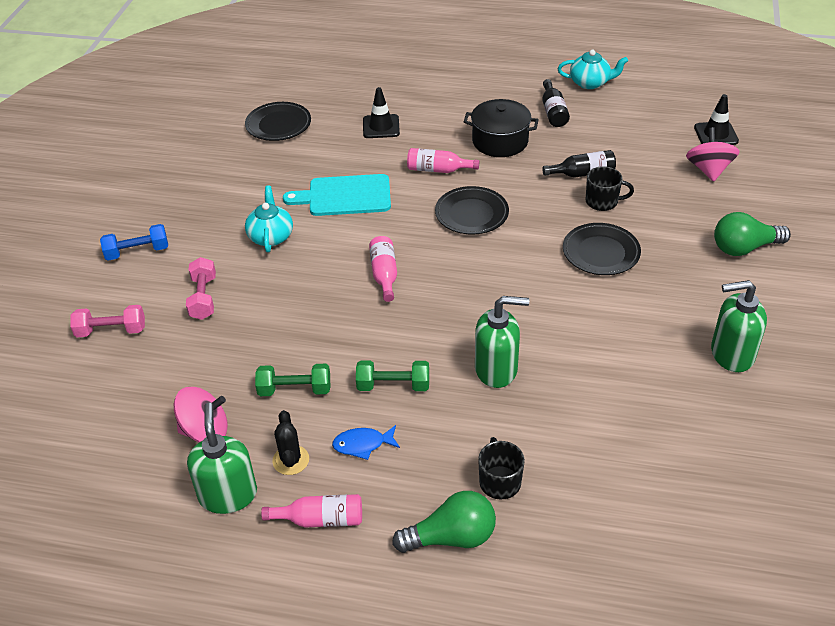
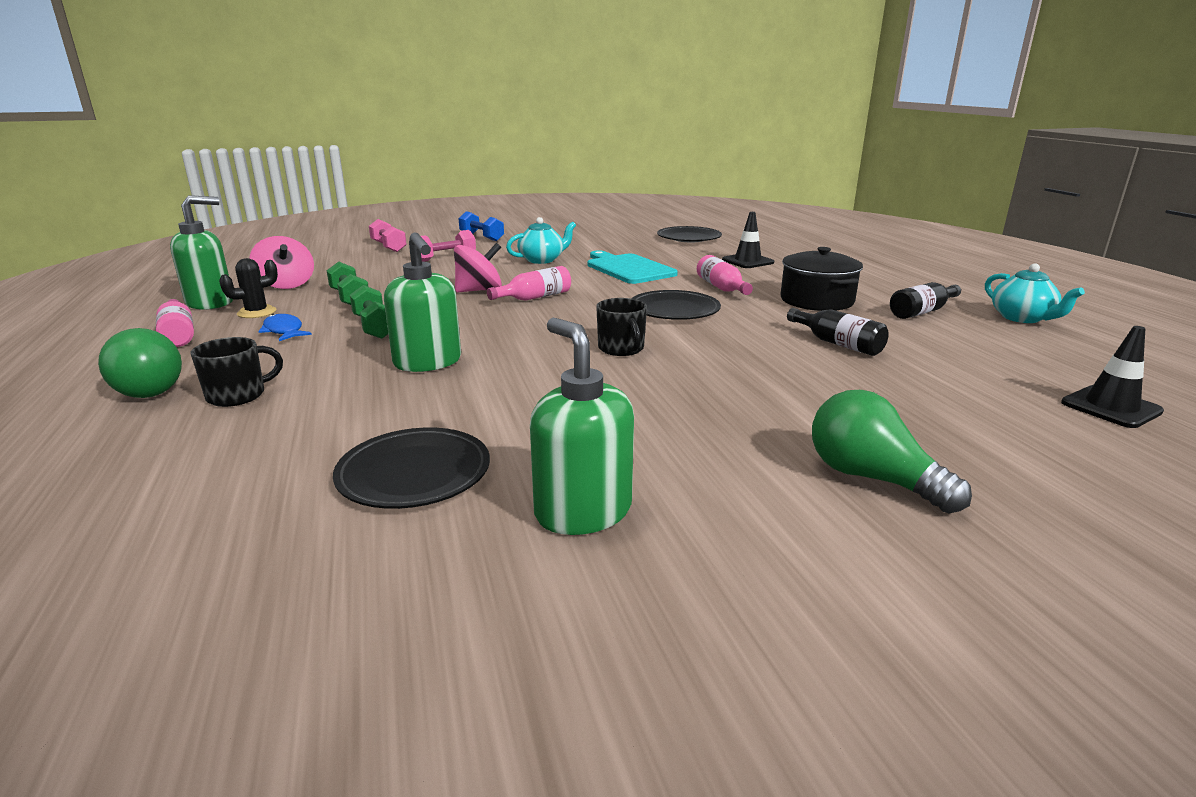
camera: 60 degrees right, 20 degrees down
(601, 252) = (700, 378): black plate -> black plate (414, 474)
(602, 202) = (803, 362): black mug -> black mug (621, 349)
(709, 170) = (1011, 416): pink spinning top -> pink spinning top (479, 290)

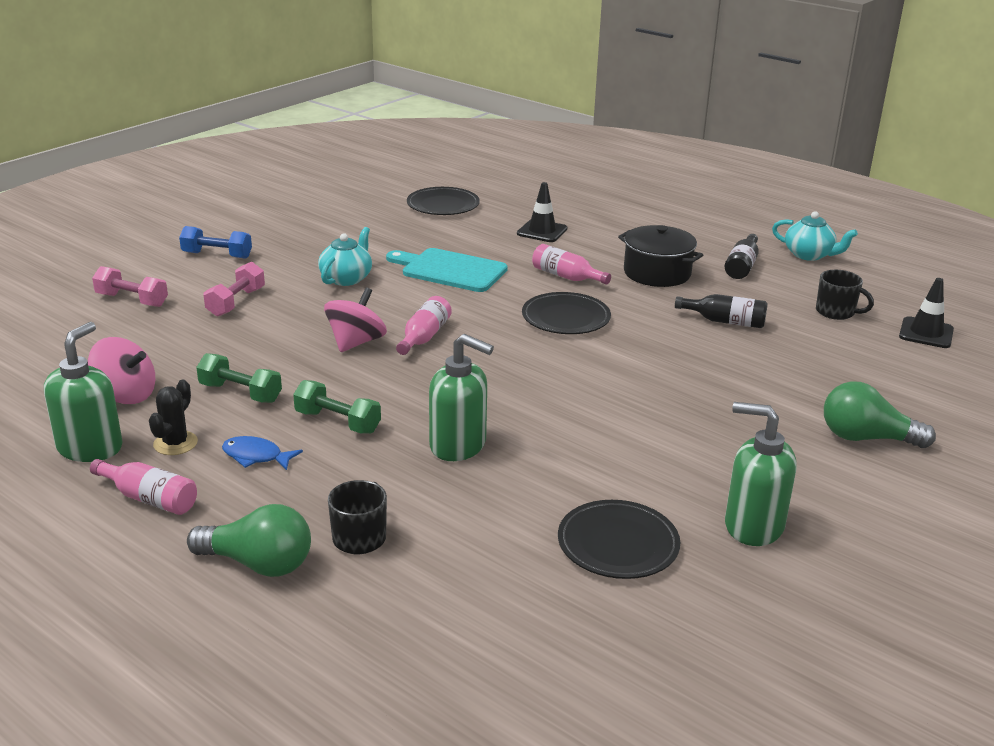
camera: 35 degrees left, 5 degrees up
(621, 349) = (586, 377): black mug -> black mug (836, 312)

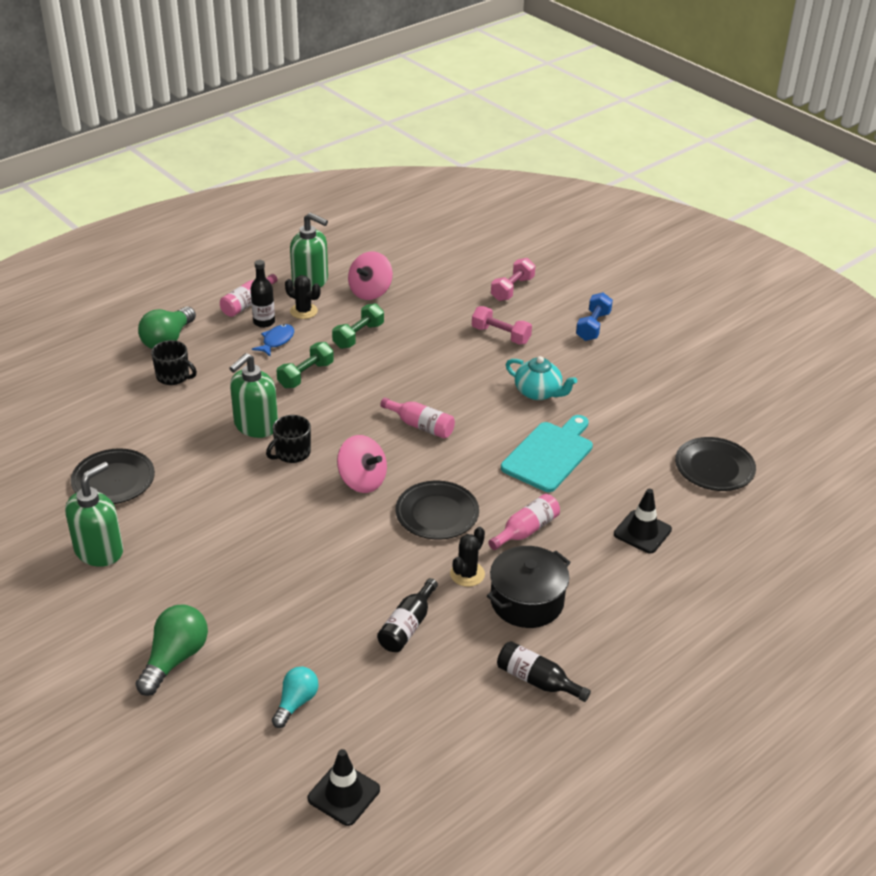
camera: 100 degrees right, 10 degrees up
(205, 475) = (264, 322): none -> black bottle
(356, 342) = (419, 390): pink spinning top -> pink spinning top (362, 481)
(641, 299) = (467, 574): none -> black cactus
(809, 255) = (564, 759): turquoise teapot -> none
(836, 312) = (409, 728): black mug -> black mug (292, 453)
(857, 364) = (296, 702): none -> turquoise light bulb

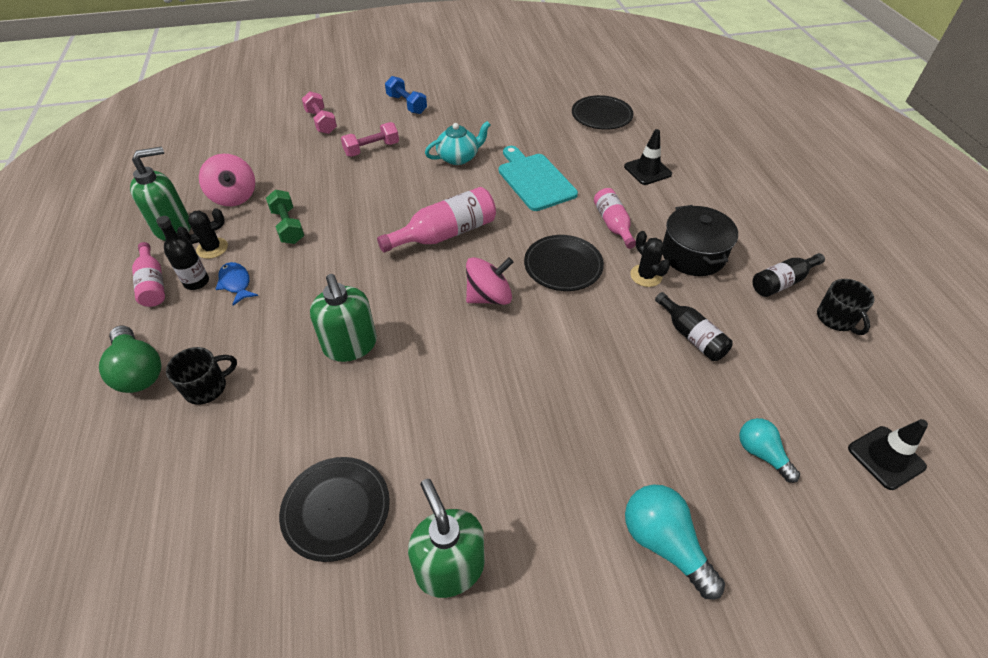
camera: 60 degrees left, 10 degrees up
(175, 658) = (664, 543): green light bulb -> turquoise light bulb
(292, 453) = (414, 332): black mug -> black mug (836, 319)
(305, 375) = (308, 281): green dumbbell -> none
(421, 426) = (445, 234): pink bottle -> pink bottle, size x1.56

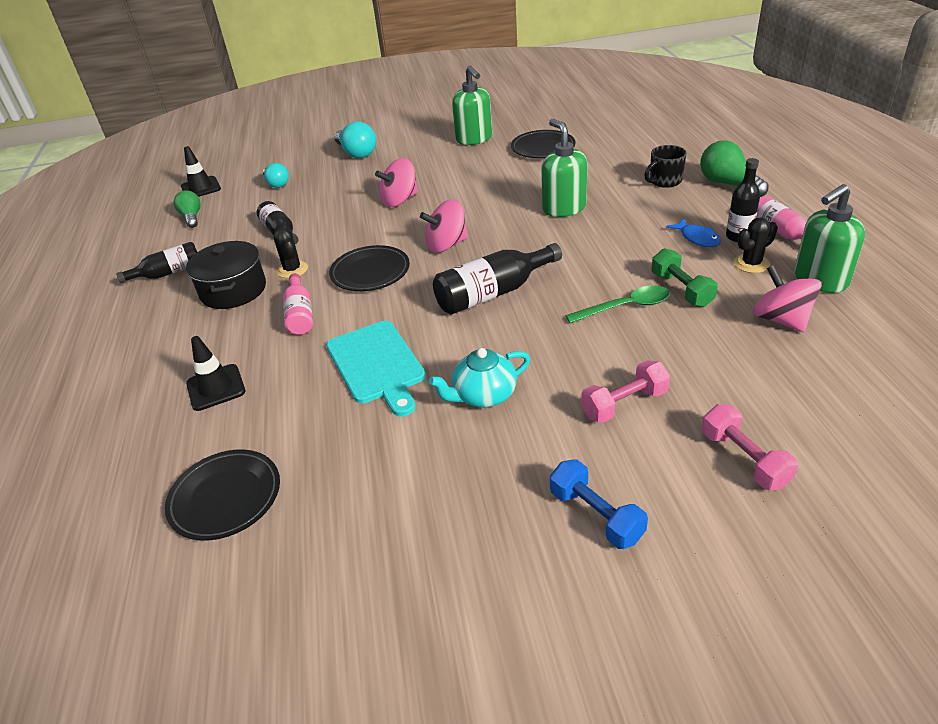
camera: 175 degrees left, 10 degrees down
(340, 213) = (625, 307): none -> green spoon
(445, 234) = (493, 293): pink bottle -> black bottle
(556, 385) = (400, 200): none -> pink spinning top
(836, 319) = (150, 250): black mug -> none
(837, 380) = (191, 217): none -> green light bulb

